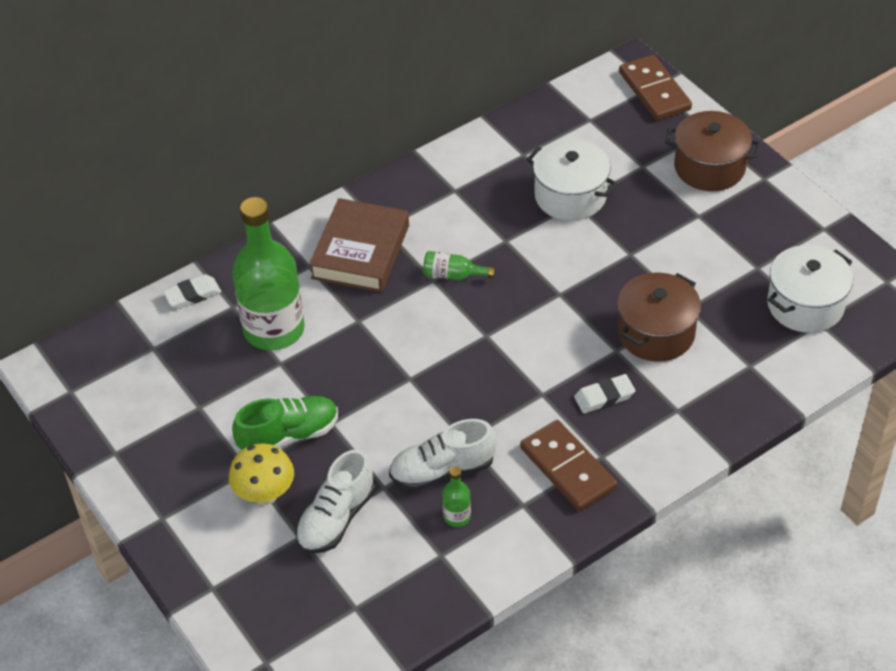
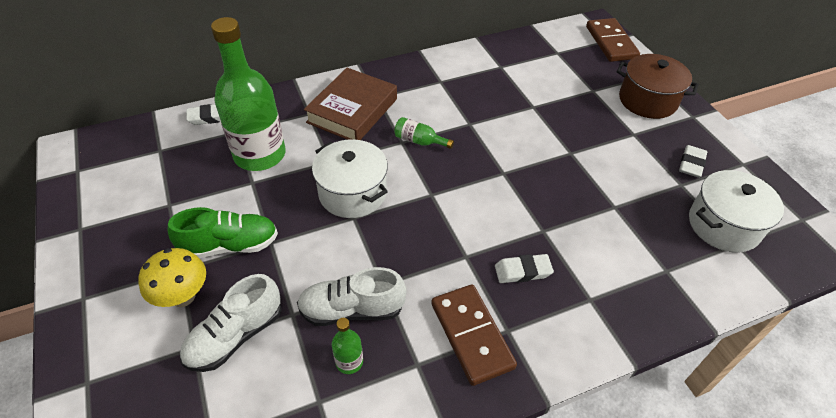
camera: 10 degrees right, 0 degrees up
(570, 196) = (530, 101): white pot -> white pot (352, 193)
(656, 333) = (581, 222): brown pot -> none
(766, 240) = (691, 164): none -> white eraser

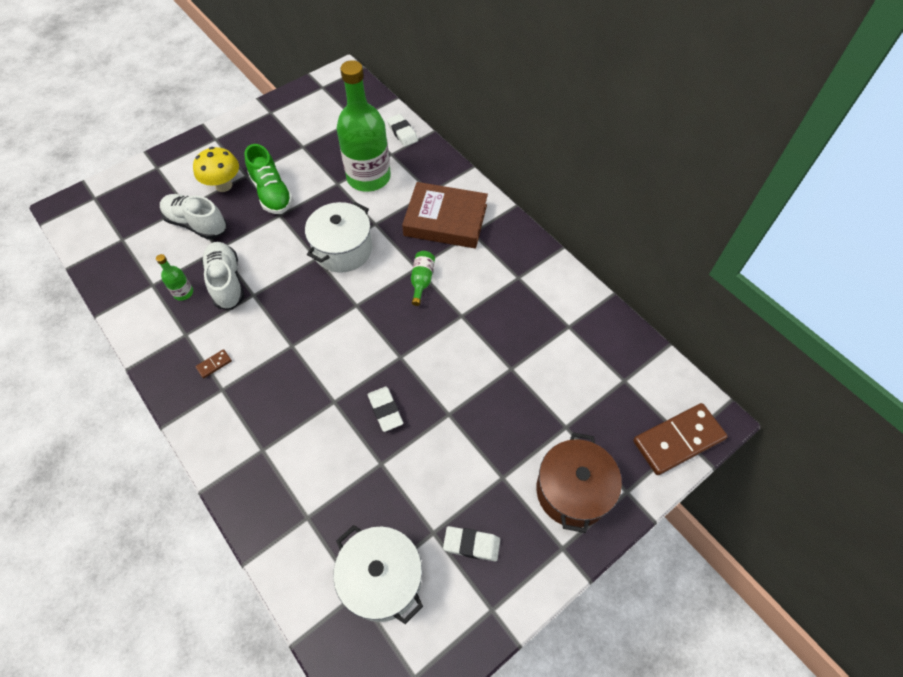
camera: 75 degrees right, 10 degrees up
(471, 335) = (214, 364): brown domino -> brown domino, size x0.41
(523, 271) = (283, 391): white eraser -> white eraser (385, 410)

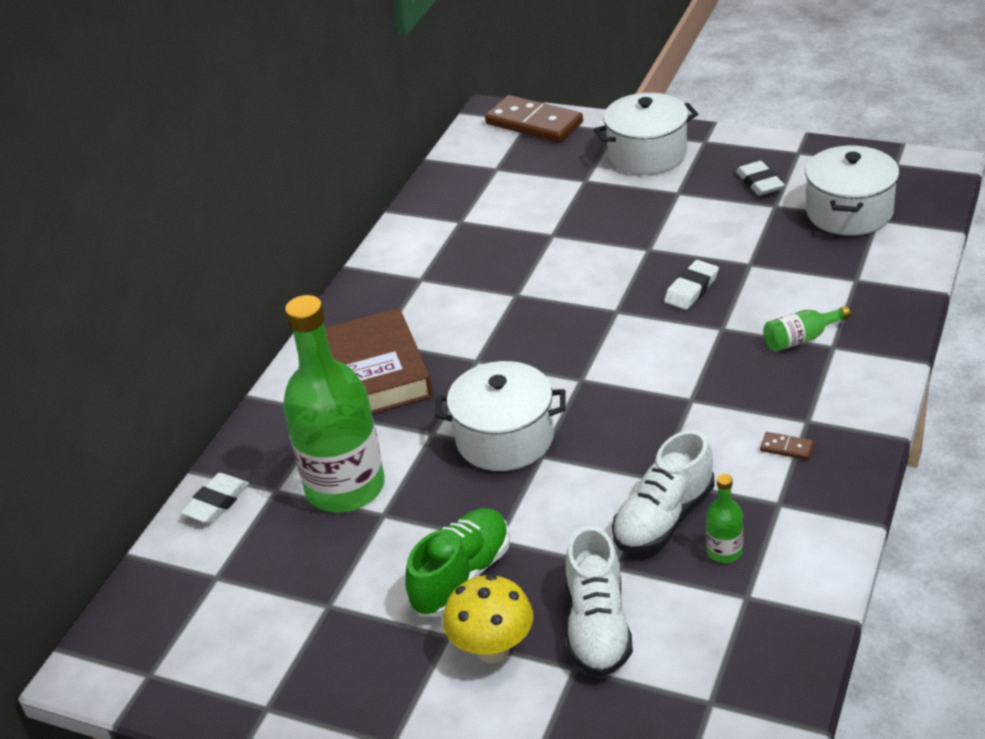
camera: 115 degrees left, 20 degrees down
(422, 280) = (493, 346): green bottle -> green bottle (801, 339)
(572, 491) = (647, 154): brown pot -> white pot

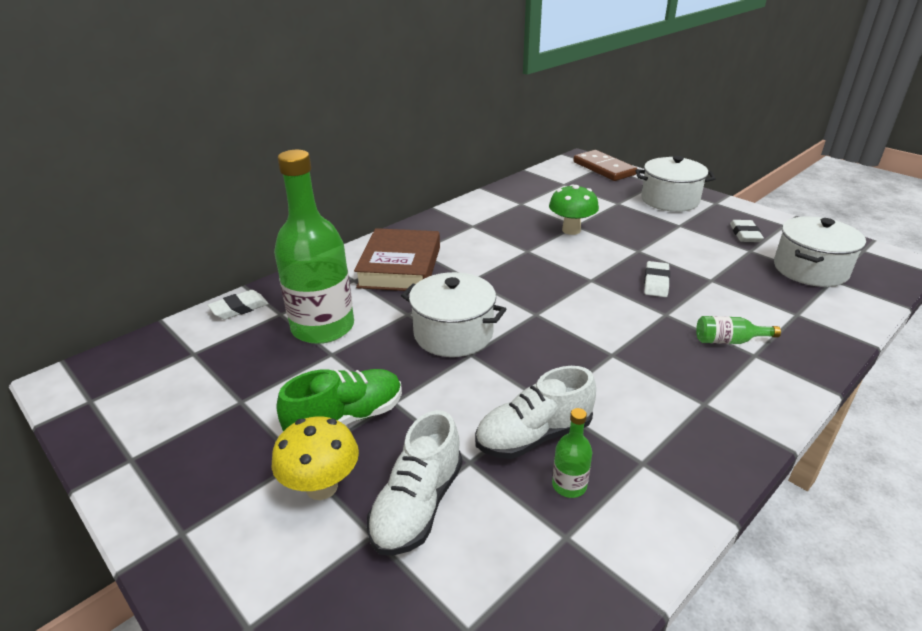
camera: 20 degrees right, 5 degrees down
(551, 244) = (571, 230): none -> green mushroom
(691, 289) = (656, 282): white eraser -> white eraser turned 45 degrees counterclockwise
(786, 448) = (674, 419): brown domino -> none

